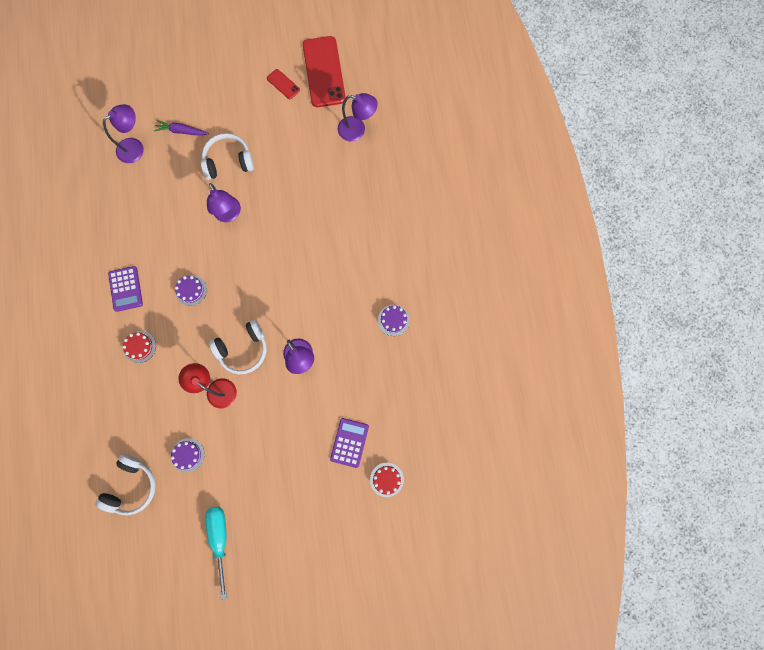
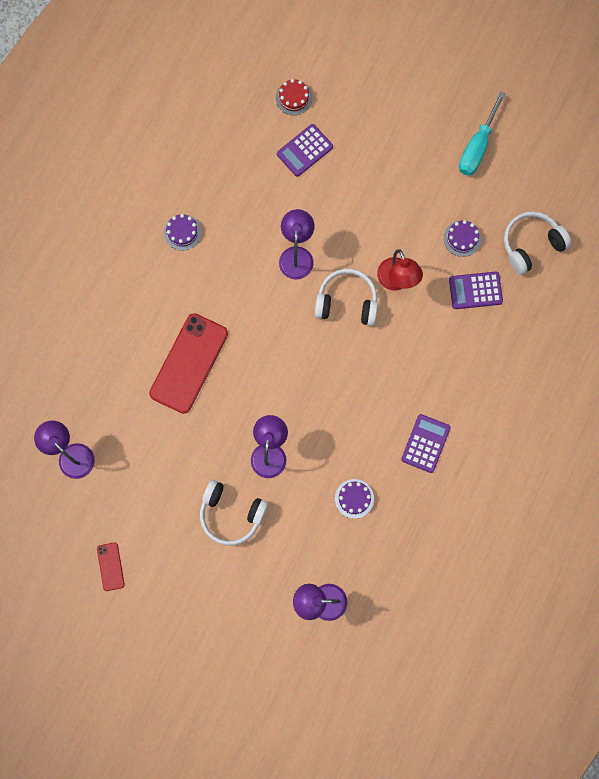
camera: 145 degrees left, 0 degrees up
(139, 347) = (446, 373): red cake -> none
(154, 421) = (475, 290): none -> purple calculator
(181, 131) = (258, 586): purple carrot -> none
(191, 290) = (360, 397): purple cake -> purple cake (354, 498)
(323, 72) = (56, 550): red phone -> red phone (189, 363)

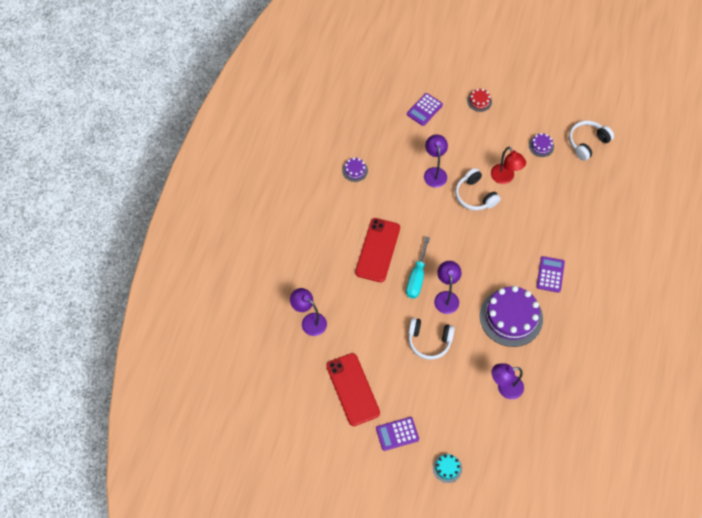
camera: 10 degrees left, 15 degrees down
(110, 566) = (353, 389): red phone -> red phone, size x2.17
(215, 703) = (447, 468): none -> turquoise cake
(294, 98) = (410, 80): red cake -> red cake (479, 101)
(347, 302) = (475, 195): white headphones -> white headphones turned 120 degrees counterclockwise
(354, 498) = (511, 317): purple cake -> purple cake, size x2.29
(475, 290) = (558, 175): purple calculator -> purple calculator (397, 434)
(477, 147) = (536, 91): turquoise screwdriver -> turquoise screwdriver (417, 277)

